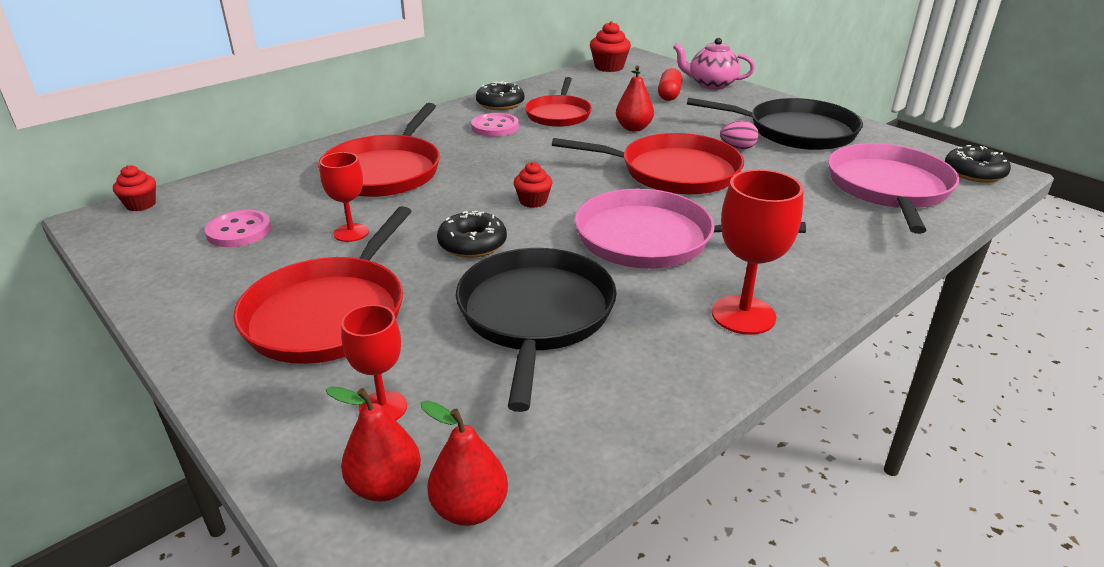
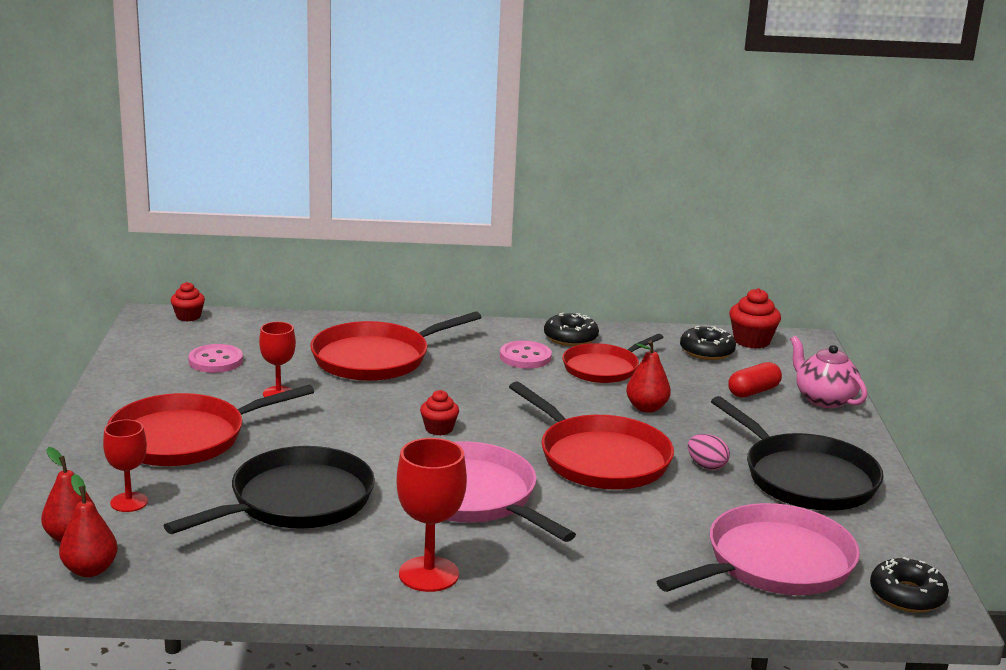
camera: 40 degrees right, 10 degrees down
(472, 244) = (340, 438): black donut -> black donut (707, 351)

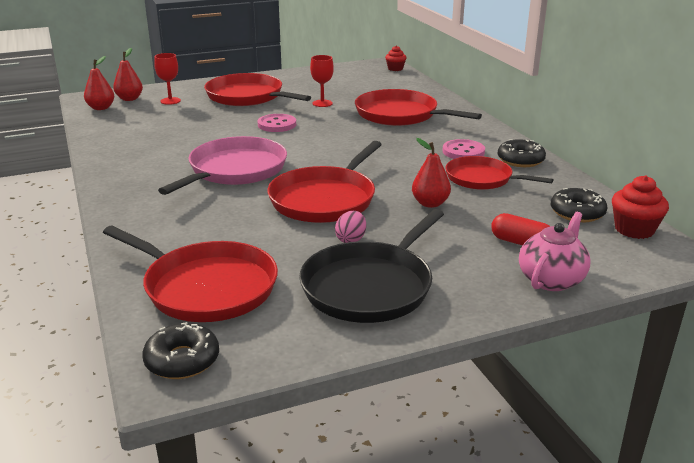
camera: 70 degrees right, 5 degrees up
(216, 361) = (347, 84): pink button -> pink button (277, 125)
(296, 501) = (196, 131): black pan -> none
(429, 574) = (130, 175): red goblet -> none
(439, 429) = (319, 146): red cupcake -> none
(774, 563) = (206, 287): pink pan -> red pan

